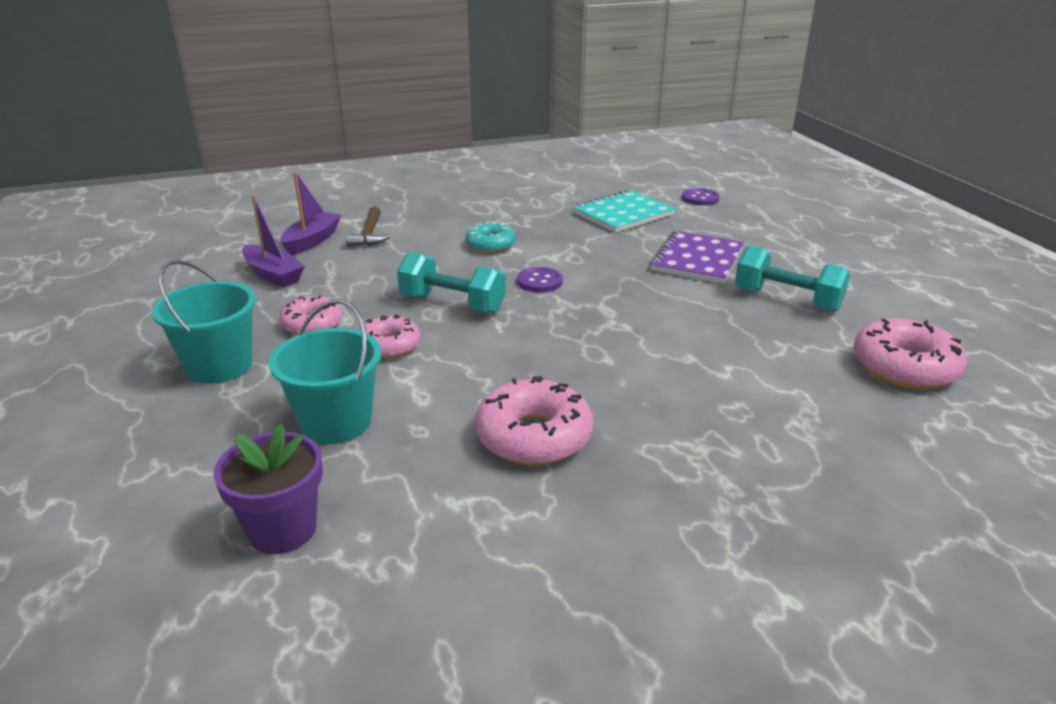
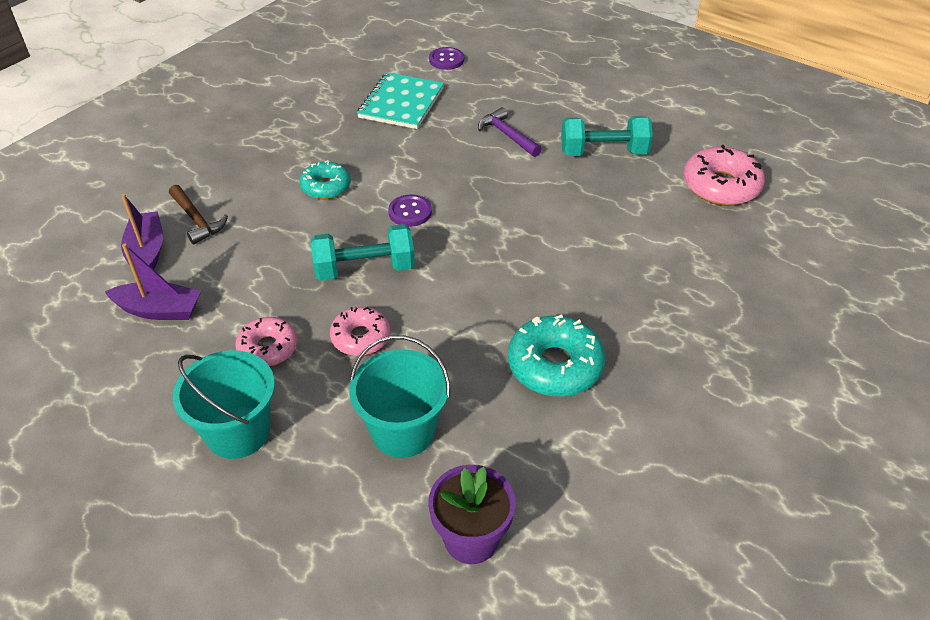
camera: 35 degrees left, 15 degrees up
(534, 436) = (555, 365): pink donut -> turquoise donut
(697, 260) = (507, 135): purple notebook -> purple hammer

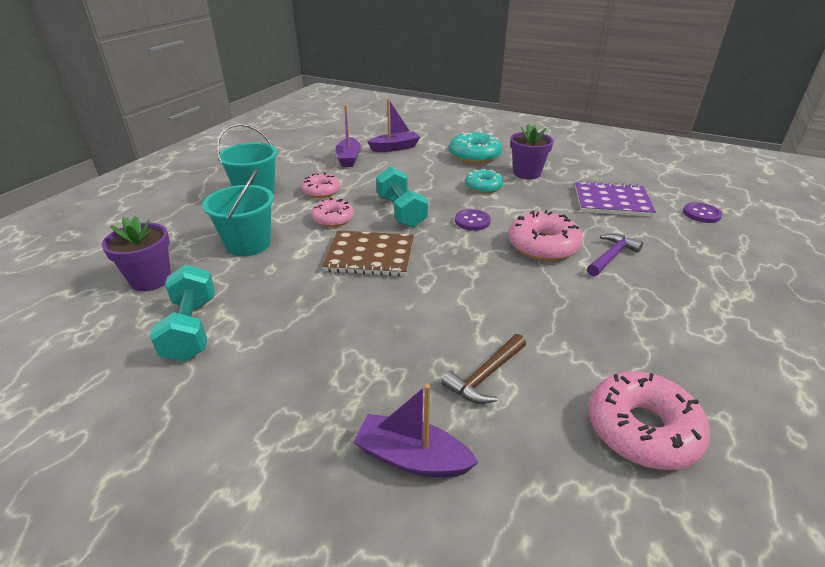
camera: 80 degrees right, 10 degrees down
(197, 220) = (428, 155): brown hammer -> brown hammer (485, 376)
(304, 144) = (527, 173): none -> purple flower pot
(401, 103) = (612, 201): turquoise notebook -> purple notebook
(464, 307) = (370, 255): none -> brown notebook
(477, 172) = (543, 245): none -> pink donut
(555, 365) = (309, 305): turquoise donut -> turquoise donut (474, 156)
(603, 152) = (633, 320): turquoise dumbbell -> turquoise dumbbell (191, 329)
(753, 306) = (412, 458): none -> purple boat

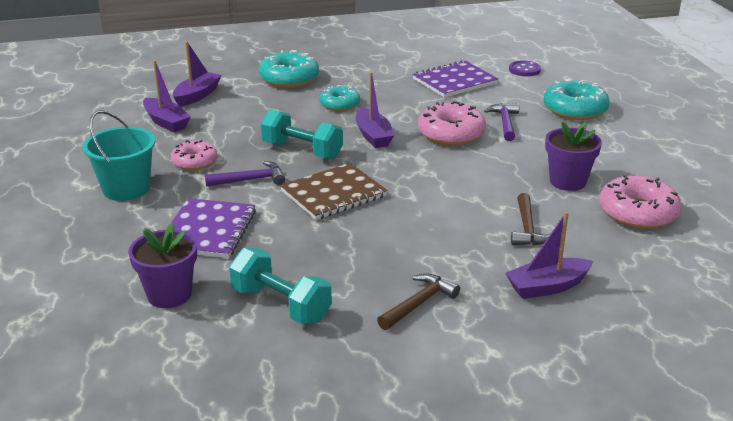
camera: 40 degrees left, 5 degrees down
(248, 244) = (208, 231): turquoise bucket -> purple notebook
(277, 395) = (419, 303): none -> brown hammer
(333, 219) = (250, 180): pink donut -> purple hammer
(472, 221) = (373, 136): purple button -> purple boat
(527, 173) = (358, 80): purple flower pot -> purple flower pot (567, 181)
(711, 272) = (575, 109): none -> turquoise donut

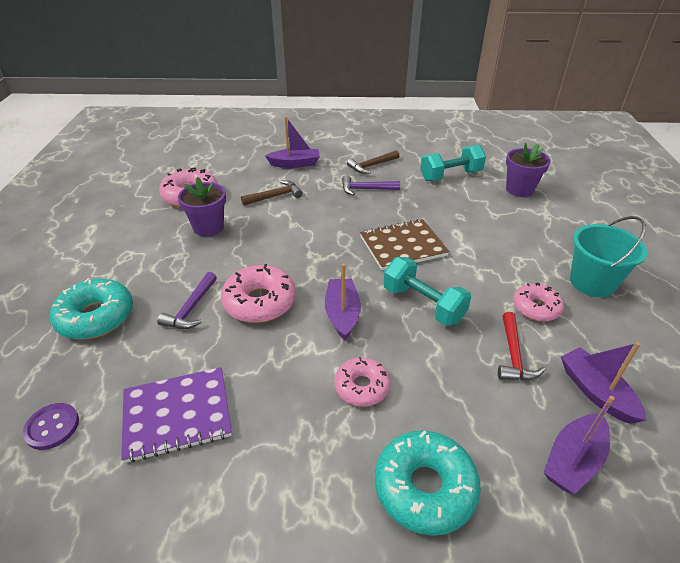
camera: 165 degrees left, 10 degrees up
(208, 231) = (504, 228): purple notebook -> none
(224, 131) = (513, 355): none -> red hammer
(250, 180) = (475, 273): purple hammer -> purple hammer (366, 189)
(280, 304) = (450, 176): turquoise dumbbell -> turquoise dumbbell turned 75 degrees counterclockwise
(339, 104) = (362, 387): turquoise donut -> pink donut
(527, 228) = (275, 196): brown hammer -> brown hammer turned 45 degrees clockwise

